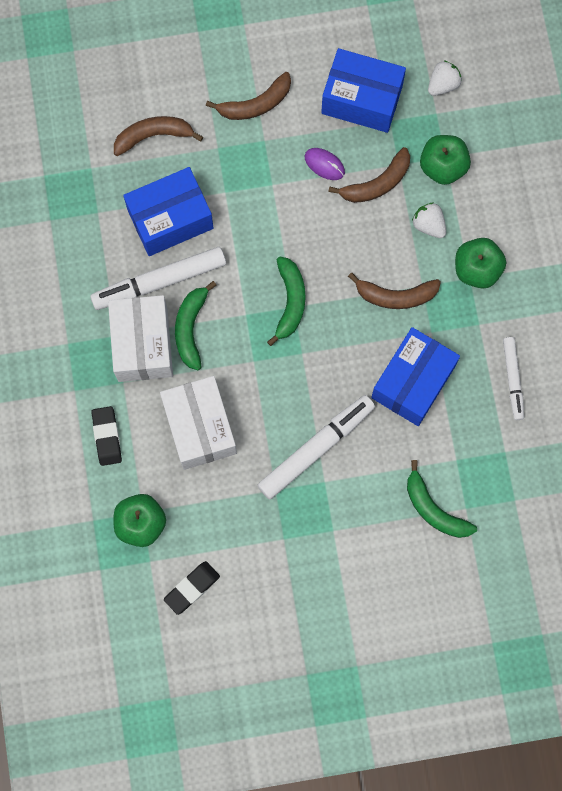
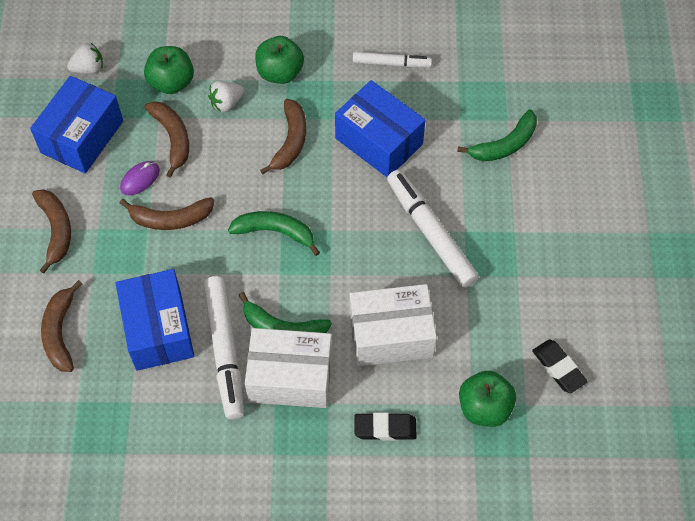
camera: 80 degrees left, 15 degrees down
(286, 202) = (170, 219): none -> brown banana
(443, 84) = (89, 68): white strawberry -> white strawberry turned 105 degrees clockwise

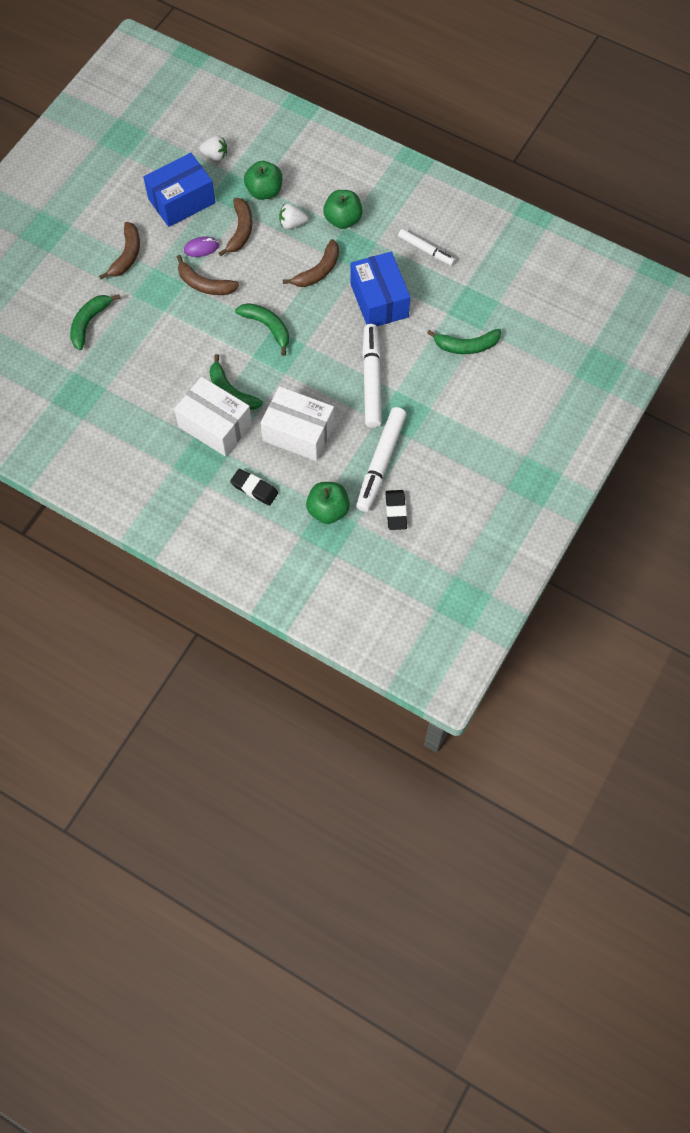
camera: 30 degrees right, 5 degrees up
(60, 332) = (89, 323): brown banana -> green banana
(158, 329) = (151, 352): blue box -> none
(225, 350) = (185, 387): white marker -> white marker (381, 463)

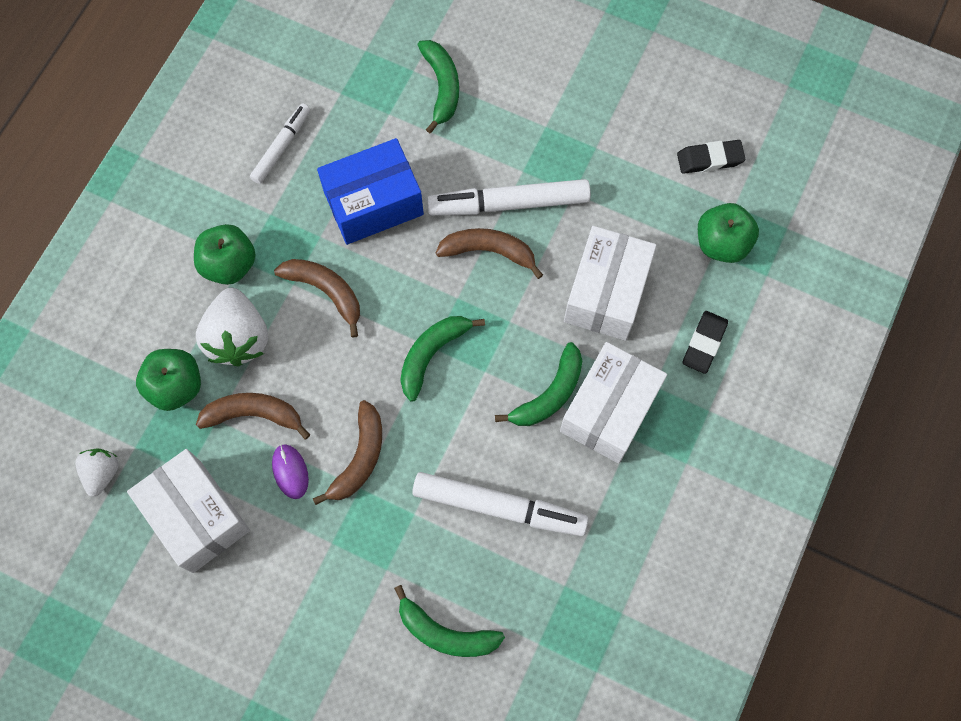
camera: 95 degrees left, 5 degrees up
(127, 255) = (310, 591): brown banana -> brown banana (489, 251)
(181, 201) = (196, 516): blue box -> white box
(292, 223) = (238, 338): white strawberry -> white strawberry, size x1.77
(381, 463) = (639, 182): white marker -> white marker (499, 506)

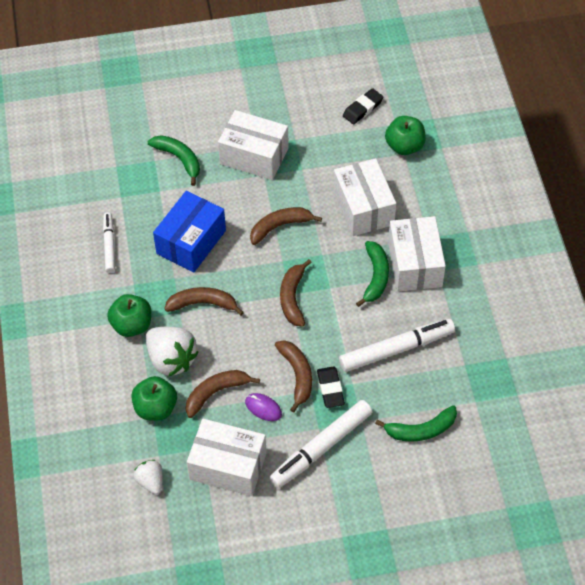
camera: 35 degrees left, 15 degrees down
(432, 354) = (292, 297): green banana -> brown banana
(509, 204) = (270, 196): white marker -> white marker (321, 448)
(530, 139) = (254, 156): none -> white box
(704, 343) = (437, 200): black eraser -> black eraser (330, 389)

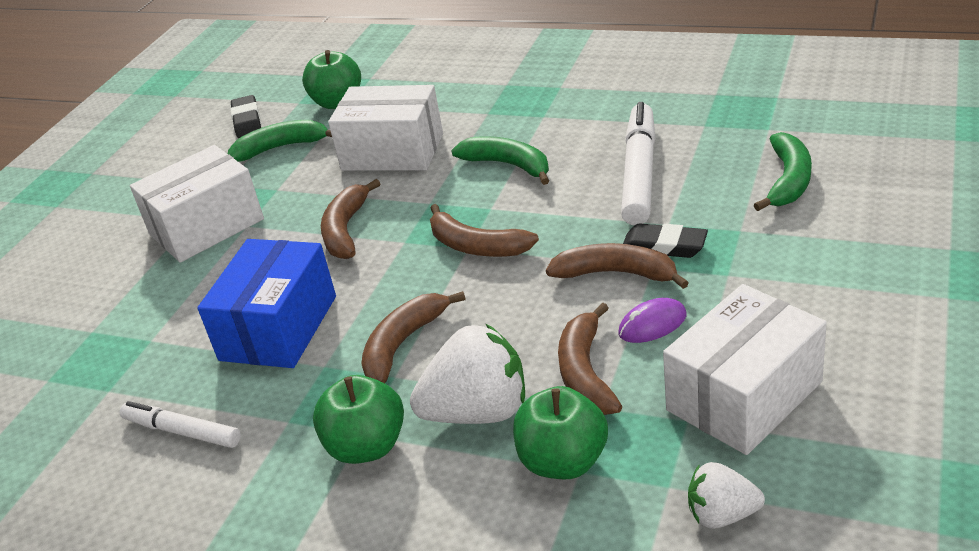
camera: 55 degrees left, 20 degrees down
(179, 159) = (122, 303): green banana -> green banana (281, 147)
(191, 242) = (278, 328): blue box -> blue box turned 45 degrees clockwise
(321, 448) = (766, 280): white marker -> none
(414, 264) = (518, 131): white box -> none

